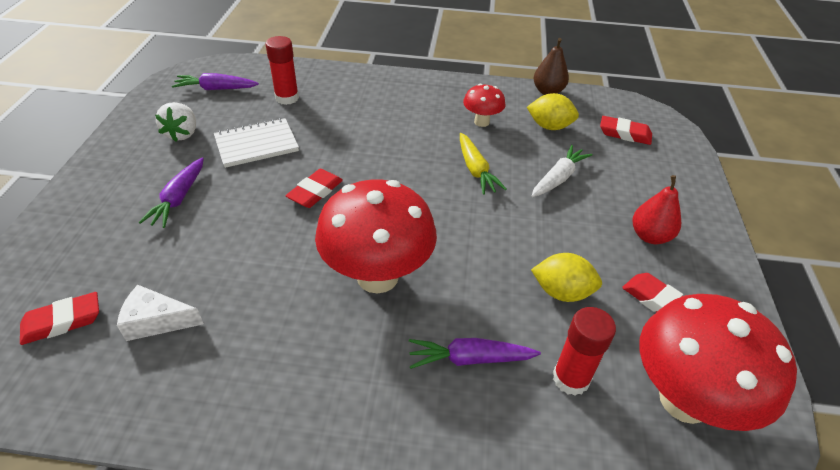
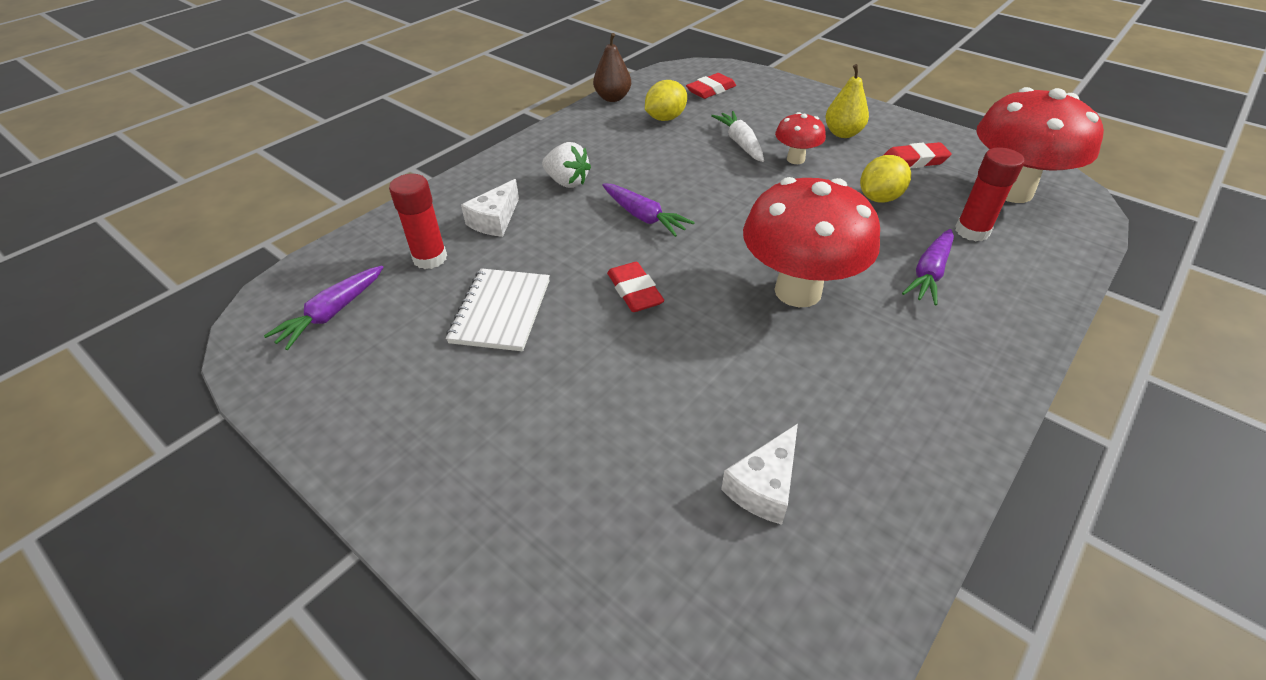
camera: 55 degrees left, 0 degrees up
(62, 321) = (709, 590): red eraser -> none
(179, 198) = (547, 411): purple carrot -> purple carrot (643, 217)
(182, 134) = (404, 374): white strawberry -> white strawberry (567, 182)
(344, 104) = (495, 220): none -> white cheese
(475, 170) = (690, 179): yellow carrot -> none
(481, 122) = (621, 149): red mushroom -> red mushroom (795, 159)
(650, 236) = (842, 133): red pear -> yellow pear

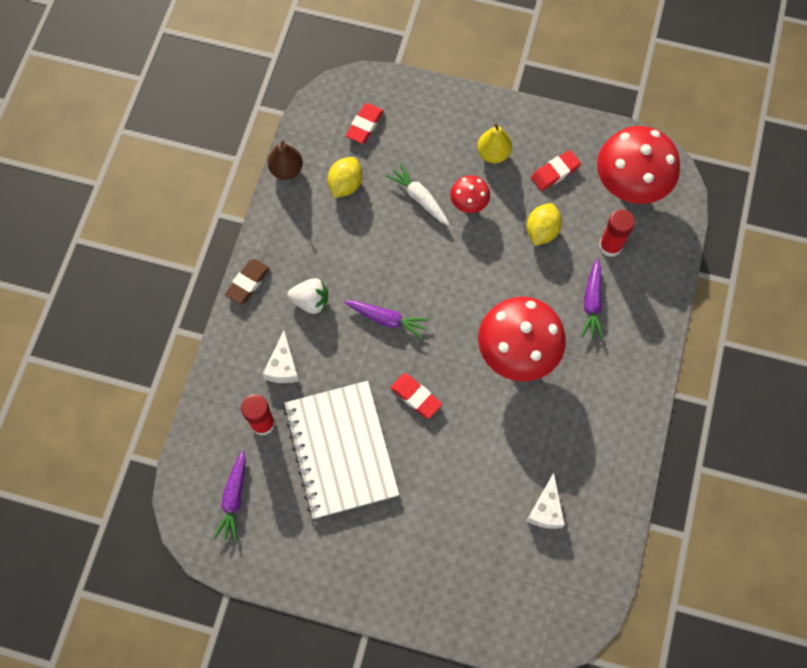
camera: 25 degrees left, 25 degrees up
(501, 311) = (341, 450): white notebook -> white notebook, size x1.70
(512, 154) = (248, 283): none -> brown eraser

